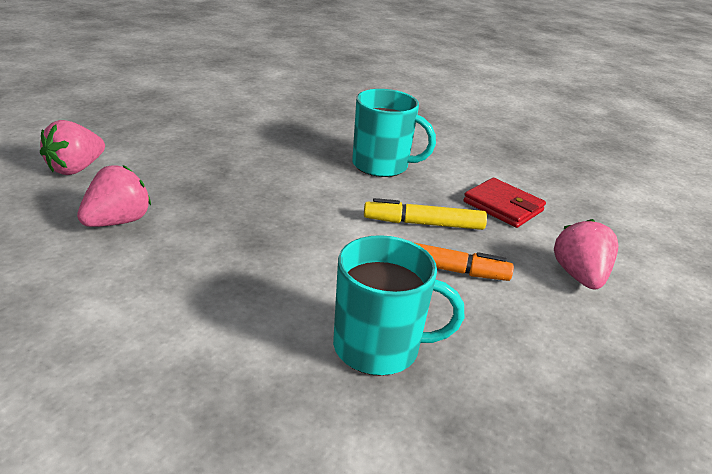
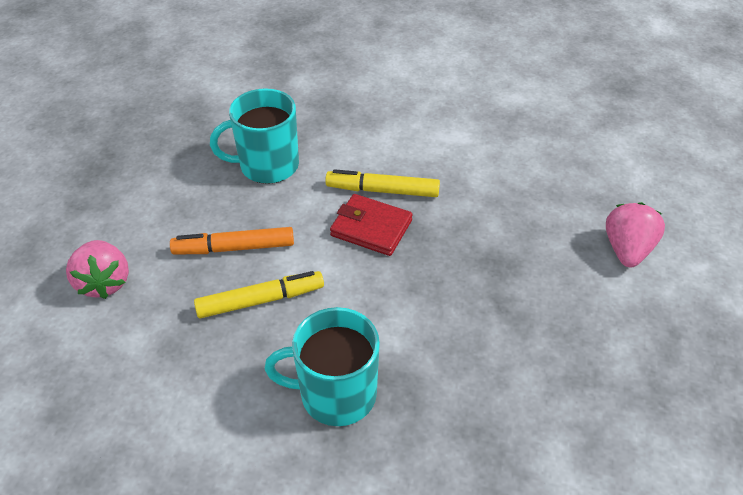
camera: 165 degrees right, 15 degrees up
(117, 221) = (521, 203): pink strawberry -> none
(250, 274) = (382, 190): none -> yellow marker
(503, 206) = (173, 367): red wallet -> red wallet (371, 228)

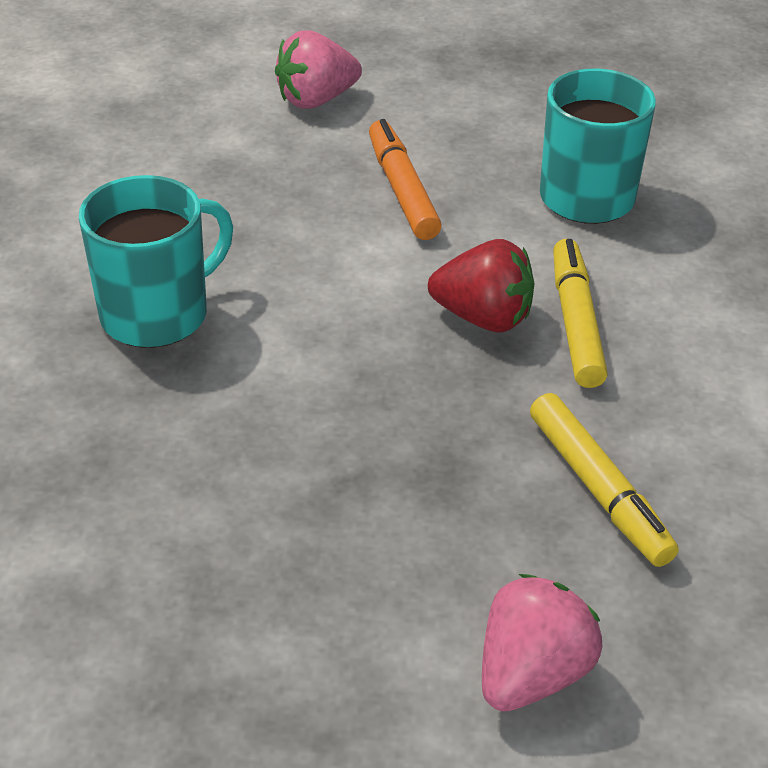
camera: 80 degrees right, 5 degrees down
(260, 300) = (310, 227): yellow marker -> yellow marker (598, 489)
(335, 394) = (157, 314): turquoise mug -> turquoise mug turned 60 degrees clockwise
(371, 228) = (483, 318): red wallet -> red strawberry
(627, 250) = (531, 674): pink strawberry -> pink strawberry turned 60 degrees counterclockwise

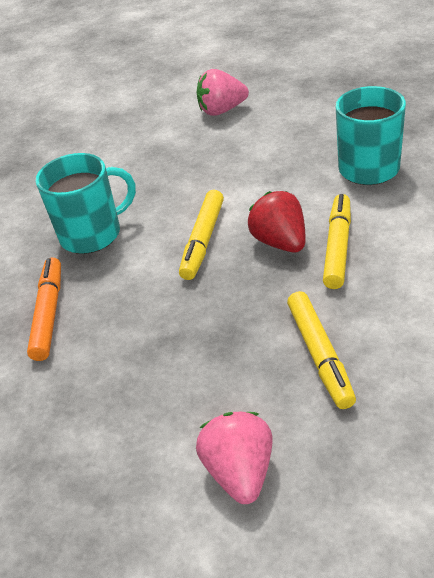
camera: 20 degrees right, 0 degrees up
(355, 319) = (203, 240): none -> yellow marker
(402, 190) = (255, 163): orange marker -> orange marker (49, 314)
(483, 318) = (280, 242): red strawberry -> red strawberry turned 150 degrees counterclockwise
(531, 674) = (240, 472): pink strawberry -> pink strawberry turned 60 degrees counterclockwise

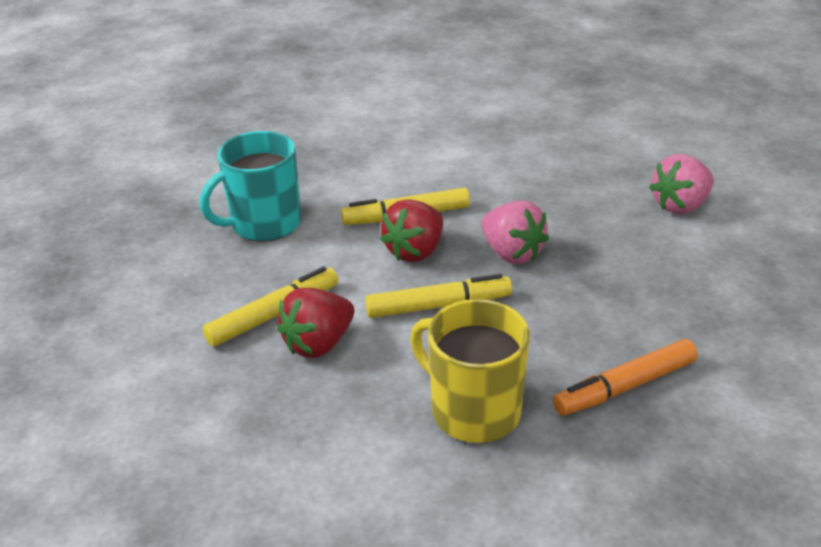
camera: 120 degrees left, 5 degrees down
(92, 234) = (473, 410): turquoise mug -> yellow mug
(204, 179) = (319, 344): none -> red strawberry
(222, 110) = (134, 382): pink strawberry -> pink strawberry (512, 253)
(320, 355) = (545, 197): yellow marker -> yellow marker (273, 315)

